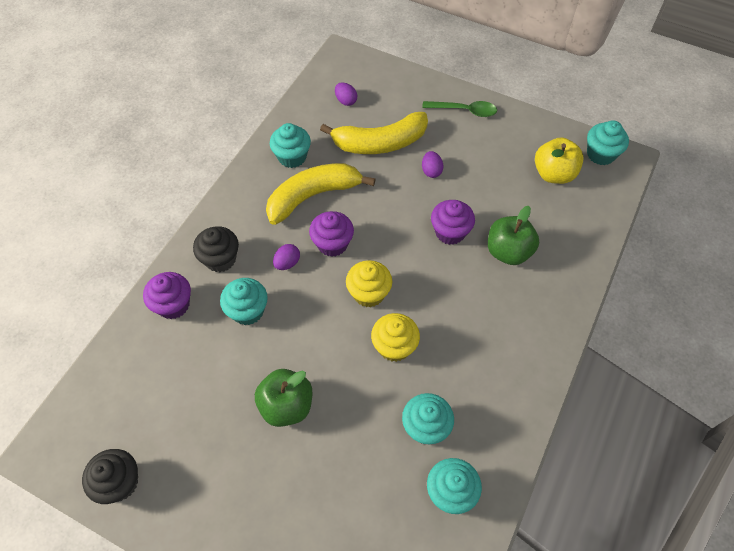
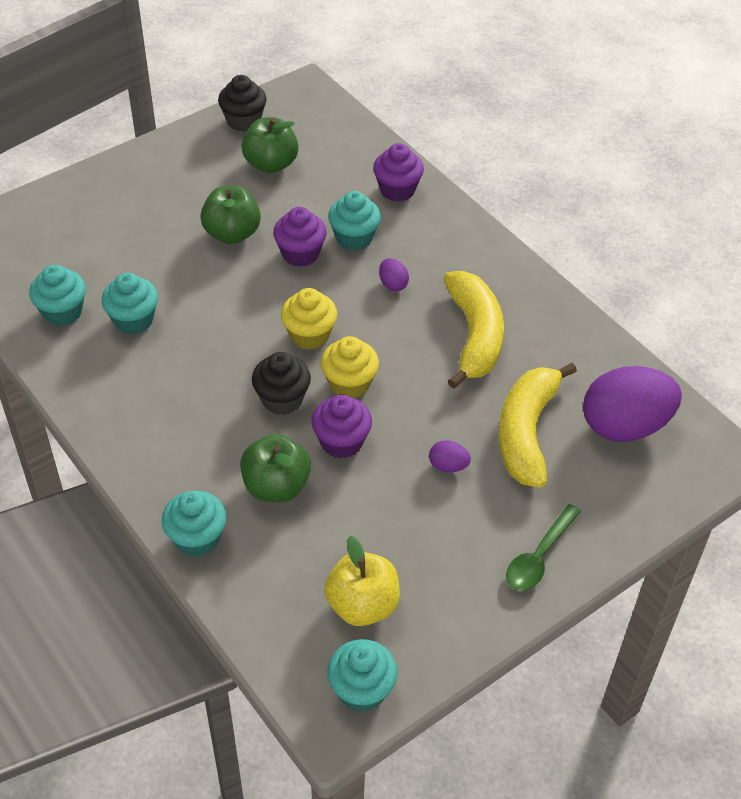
camera: 115 degrees right, 10 degrees down
(178, 422) = (271, 164): none -> green apple
(220, 259) = (432, 236): black cupcake -> black cupcake (282, 399)
(292, 157) = (548, 338): turquoise cupcake -> turquoise cupcake (197, 538)
(332, 244) = (394, 329): purple cupcake -> purple cupcake (300, 254)
(346, 101) = (624, 426): purple egg -> purple egg, size x2.39
(394, 346) = (233, 331): yellow cupcake -> yellow cupcake (349, 384)

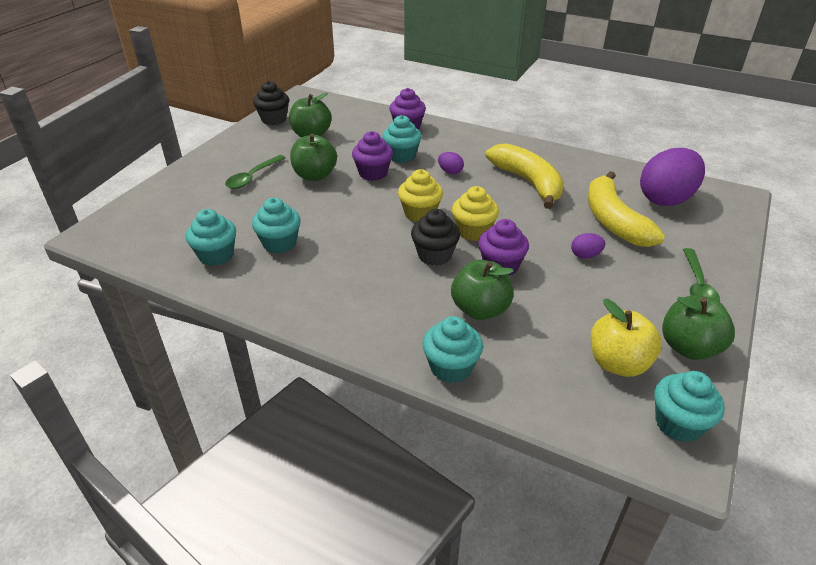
camera: 25 degrees left, 10 degrees down
(163, 211) = (253, 177): none -> green spoon
(453, 621) = (689, 347): none -> green apple

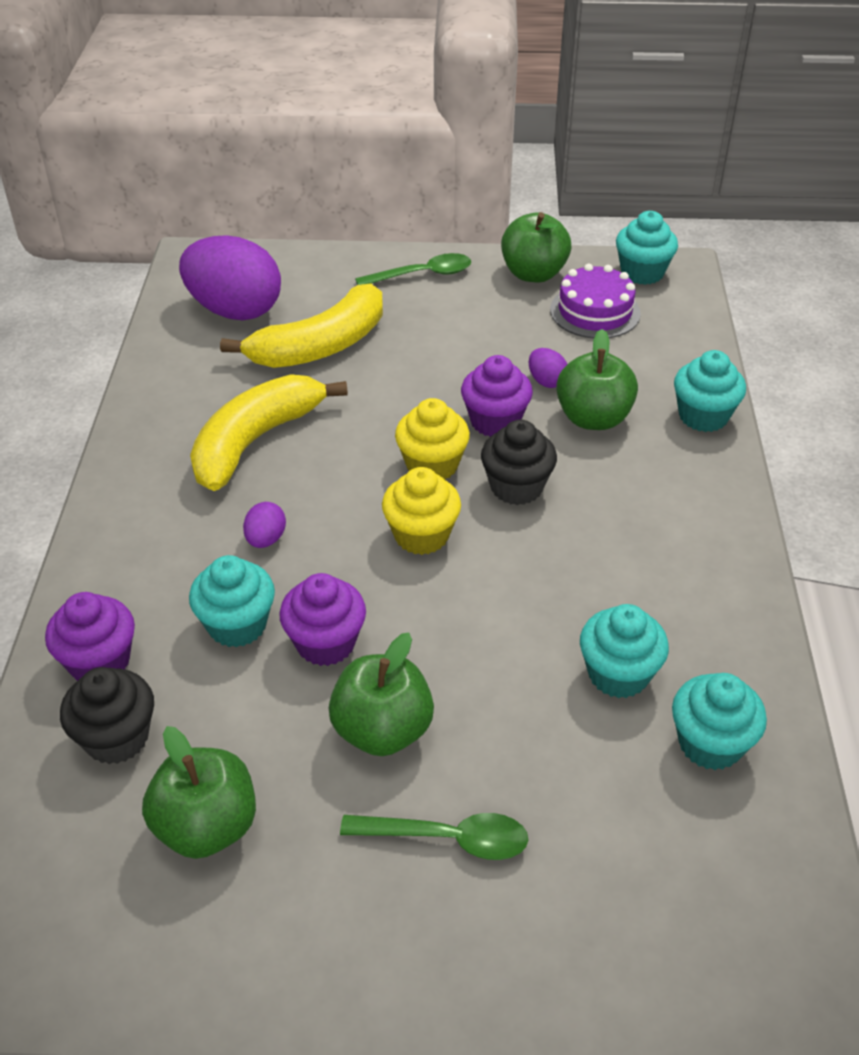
camera: 115 degrees left, 5 degrees up
(274, 119) = (149, 963): black cupcake -> black cupcake (116, 738)
(585, 255) = (419, 357): purple egg -> purple egg (546, 381)
(618, 363) = (595, 311): yellow apple -> purple cake

